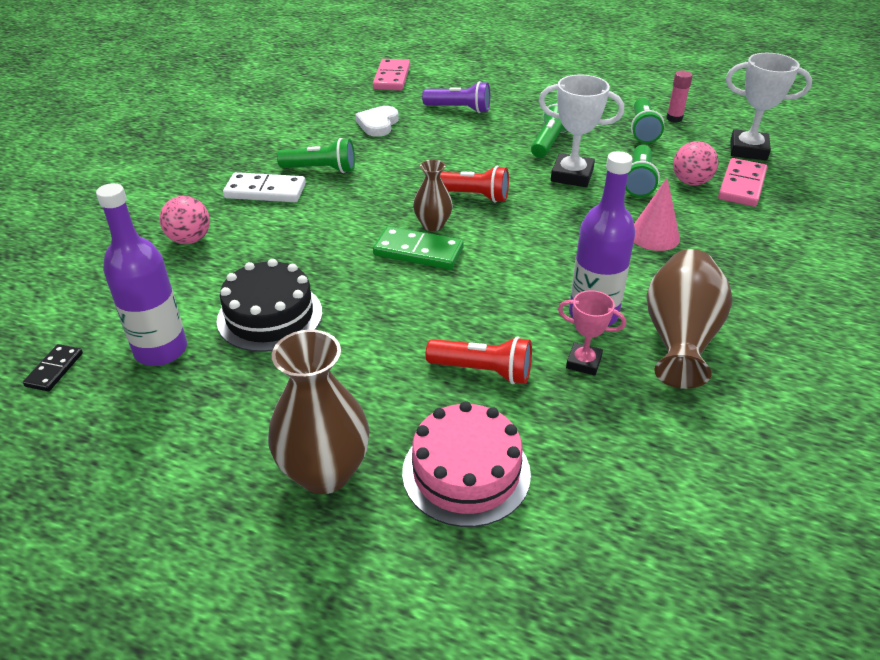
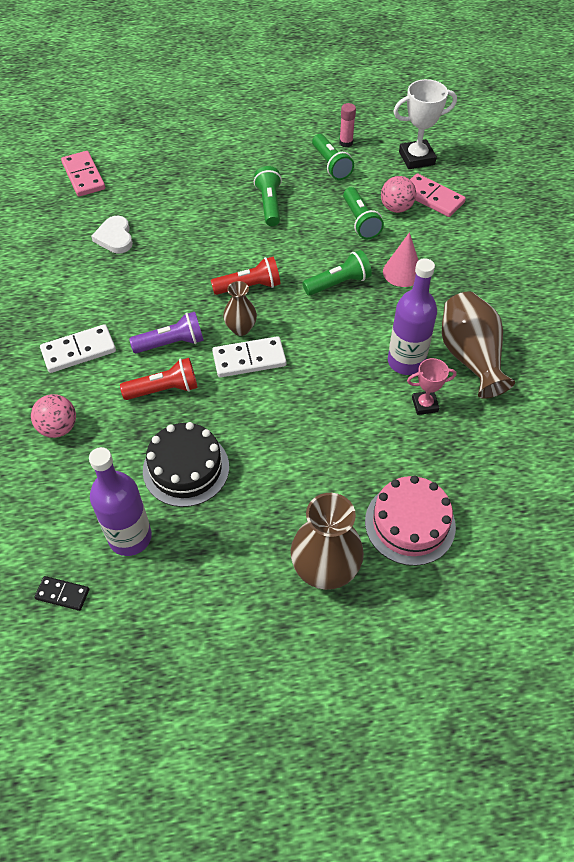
camera: 30 degrees left, 15 degrees up
(54, 370) = (62, 594): black domino -> black domino turned 60 degrees counterclockwise
(321, 169) = (106, 308): green flashlight -> green flashlight (338, 283)
(418, 251) = (249, 359): green domino -> white domino
(459, 109) = (171, 194): purple flashlight -> purple flashlight (171, 343)
(482, 371) = (367, 443): red flashlight -> red flashlight (164, 389)
(572, 175) = (309, 235): white trophy -> none
(742, 185) = (432, 198): pink domino -> pink domino turned 45 degrees counterclockwise

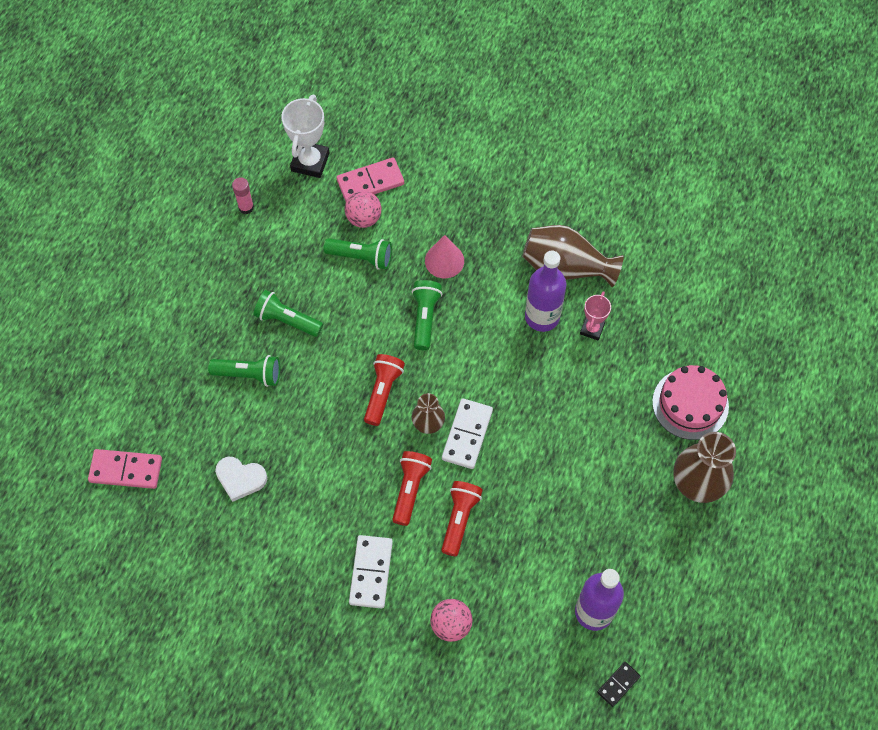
camera: 60 degrees left, 10 degrees up
(171, 343) = (410, 489): purple flashlight -> red flashlight
(186, 468) = (552, 539): black cake -> none
(331, 165) = (268, 238): green flashlight -> green flashlight (249, 374)

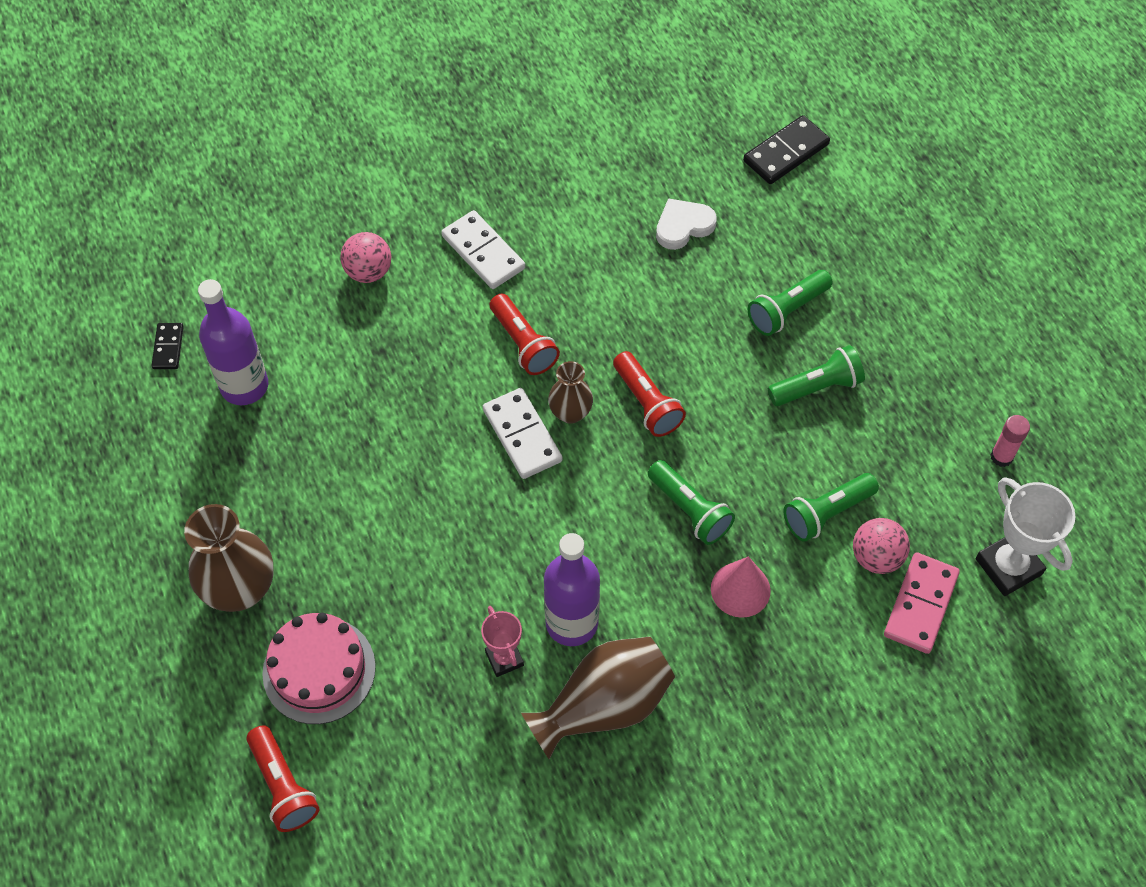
camera: 135 degrees right, 5 degrees down
(126, 470) = (786, 152): pink domino -> black domino
(459, 519) = (449, 357): red flashlight -> red flashlight (283, 786)

